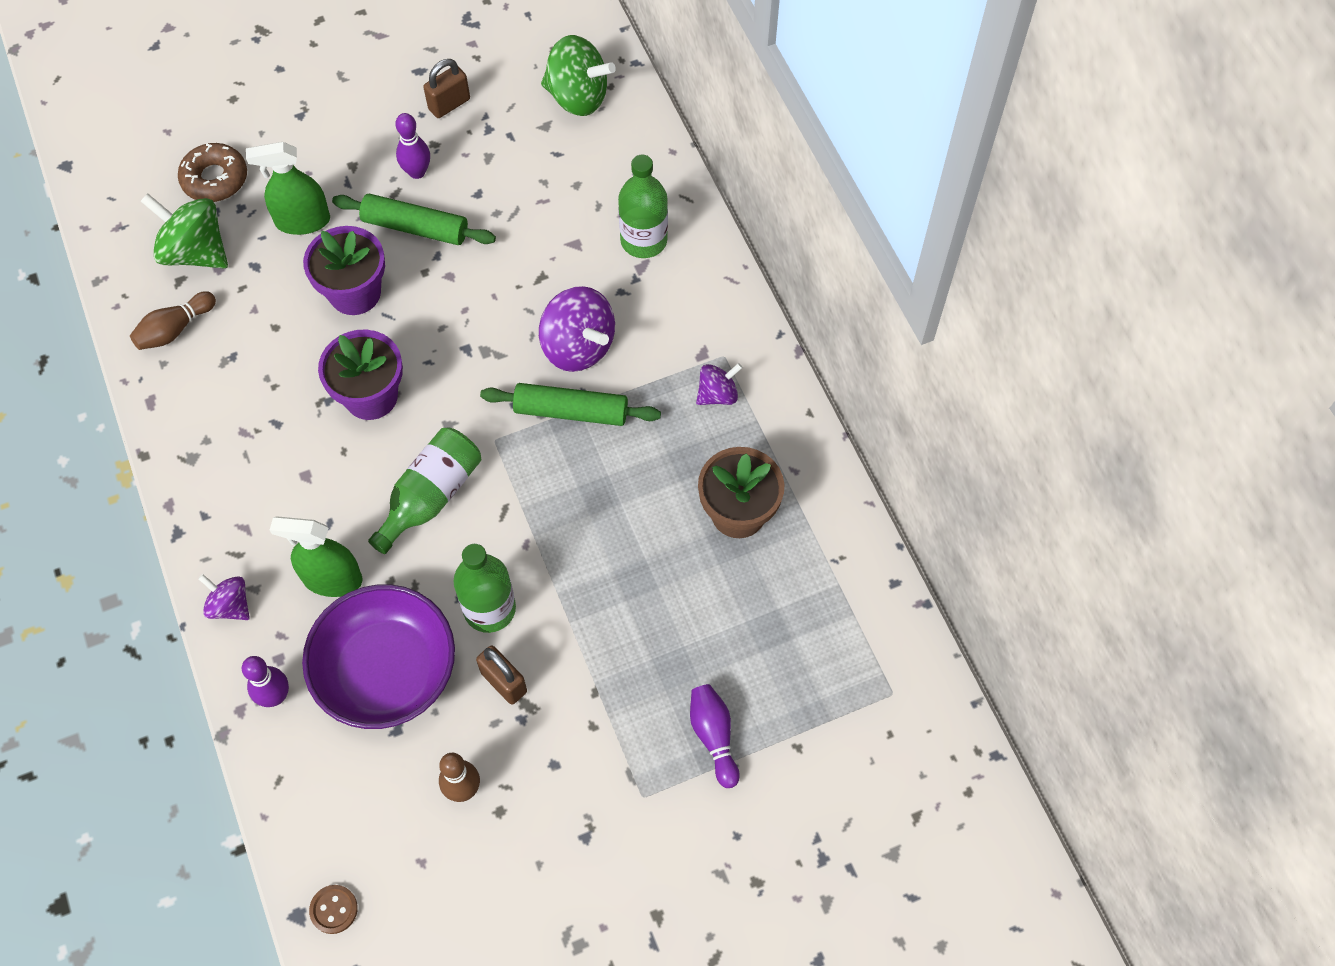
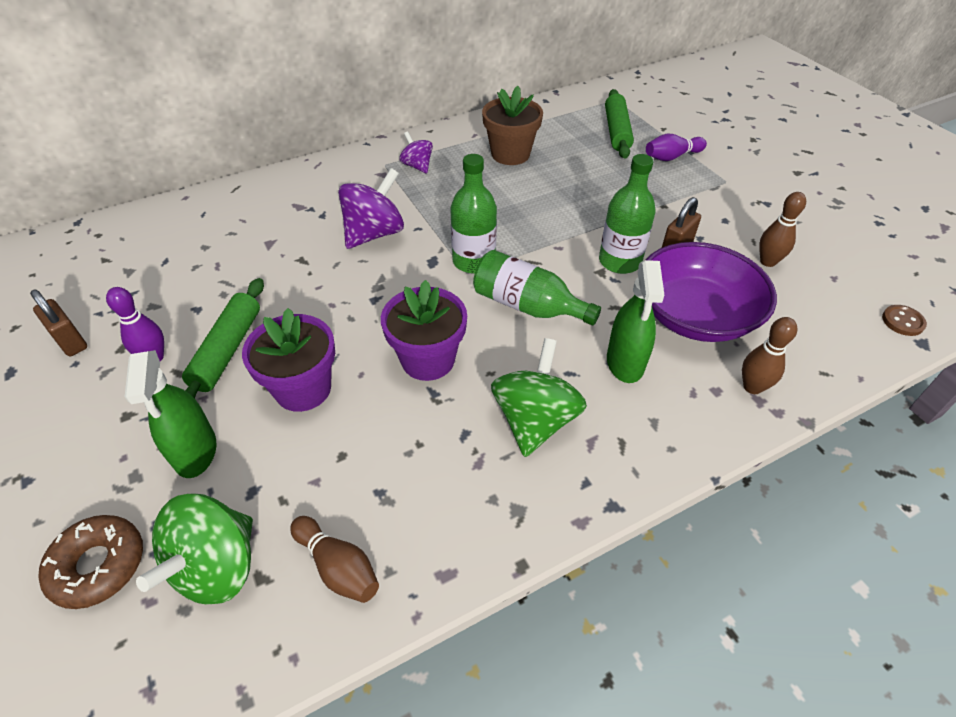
camera: 95 degrees left, 15 degrees down
(230, 605) = (679, 439): purple spinning top -> none
(275, 696) = (752, 387): purple bowling pin -> brown bowling pin
(571, 411) = (436, 233): green rolling pin -> green rolling pin (616, 131)
(578, 97) = (102, 253): green spinning top -> green spinning top (535, 420)
(643, 240) = (273, 206): green bottle -> green bottle (473, 261)

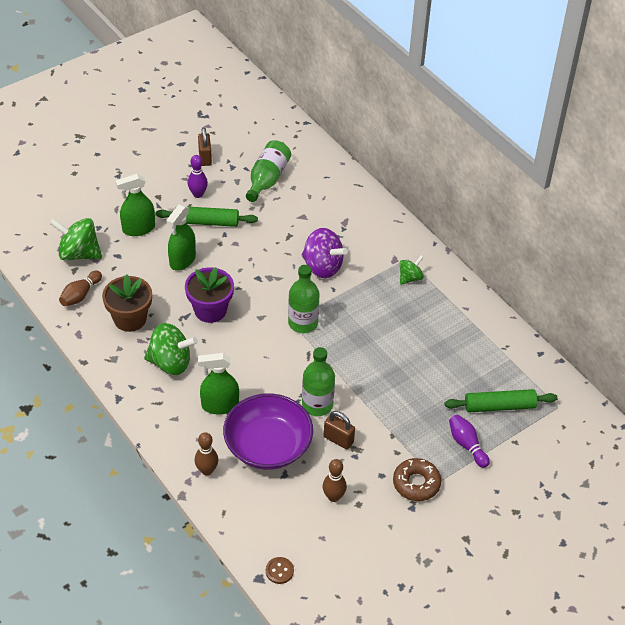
camera: 80 degrees right, 0 degrees up
(71, 341) = (205, 158): brown padlock -> brown padlock turned 45 degrees counterclockwise
(98, 565) = (78, 215): brown donut -> brown donut (416, 483)
(303, 389) = (182, 260): purple flower pot -> green spray bottle
(417, 166) = (410, 278): purple spinning top -> green spinning top
(510, 154) = (442, 334): brown flower pot -> brown flower pot (130, 319)
(527, 306) = (263, 354): green bottle -> green bottle (267, 179)

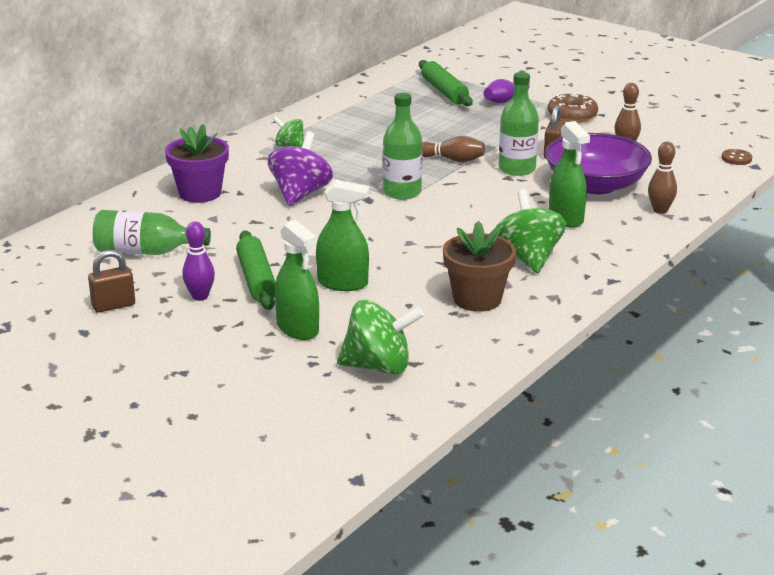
camera: 105 degrees left, 20 degrees down
(79, 253) = (379, 366): green spinning top -> green spinning top turned 90 degrees counterclockwise
(80, 295) = (460, 346): brown bowling pin -> brown bowling pin (453, 160)
(210, 310) = (422, 249): purple flower pot -> purple flower pot (200, 193)

